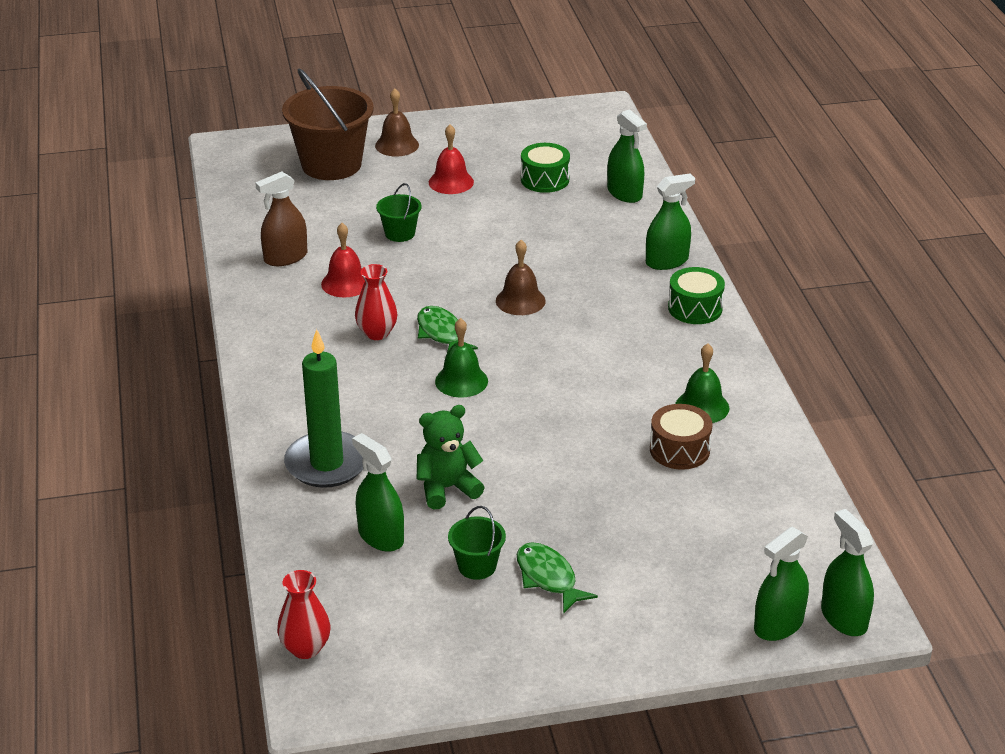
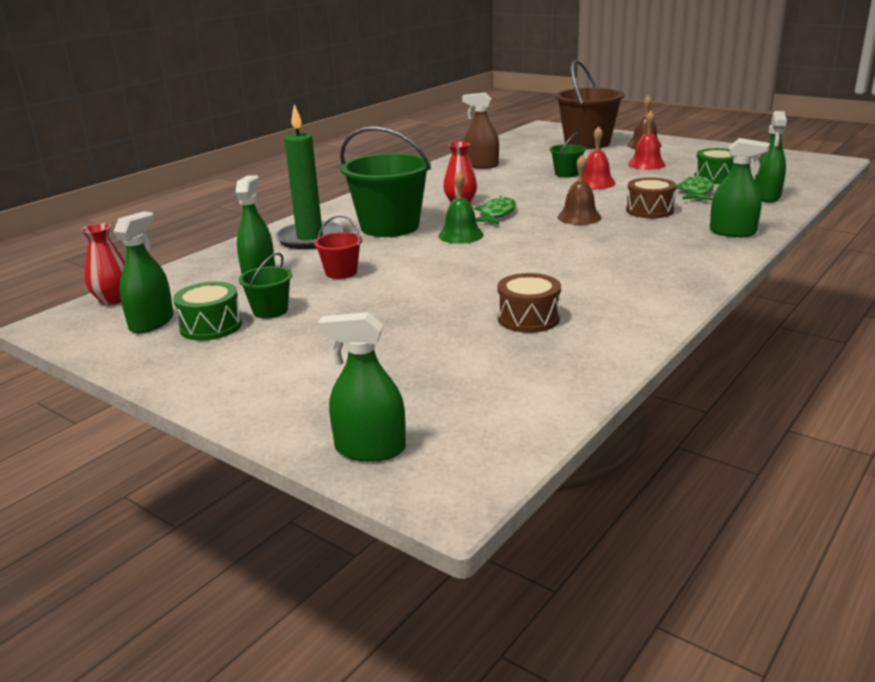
camera: 50 degrees right, 10 degrees down
(345, 283) = (490, 182): red bell -> red bell (595, 183)
(373, 404) = (390, 227): none -> green bucket
(447, 488) = (341, 272): green teddy bear -> red bucket
(548, 578) = (292, 336): green fish -> green fish (696, 192)
(563, 261) = (649, 210): none -> brown drum
(695, 308) = (705, 259): green drum -> green drum (211, 326)
(702, 406) = (598, 305): green bell -> none
(844, 618) = (431, 479): green spray bottle -> green spray bottle (151, 322)

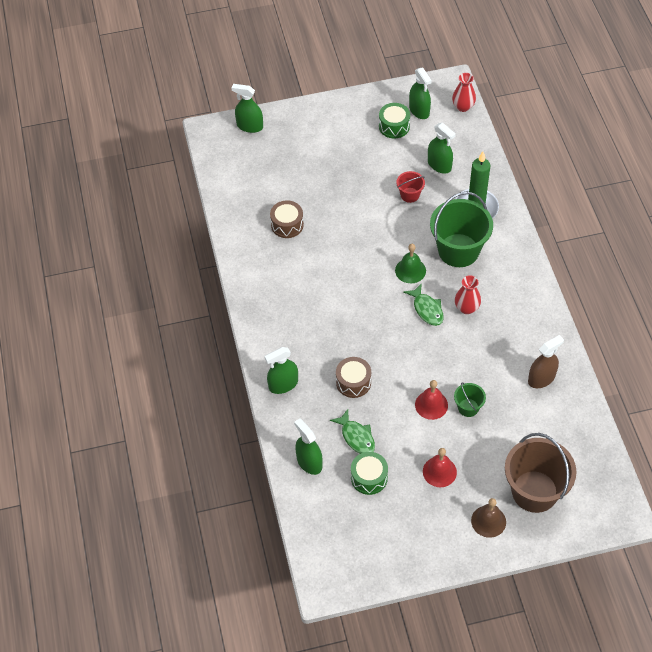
camera: 130 degrees right, 30 degrees up
(270, 310) = (390, 150): green bucket -> none
(370, 449) = (250, 126): green spray bottle -> green spray bottle turned 120 degrees counterclockwise
(579, 217) = (380, 341): brown bell -> none

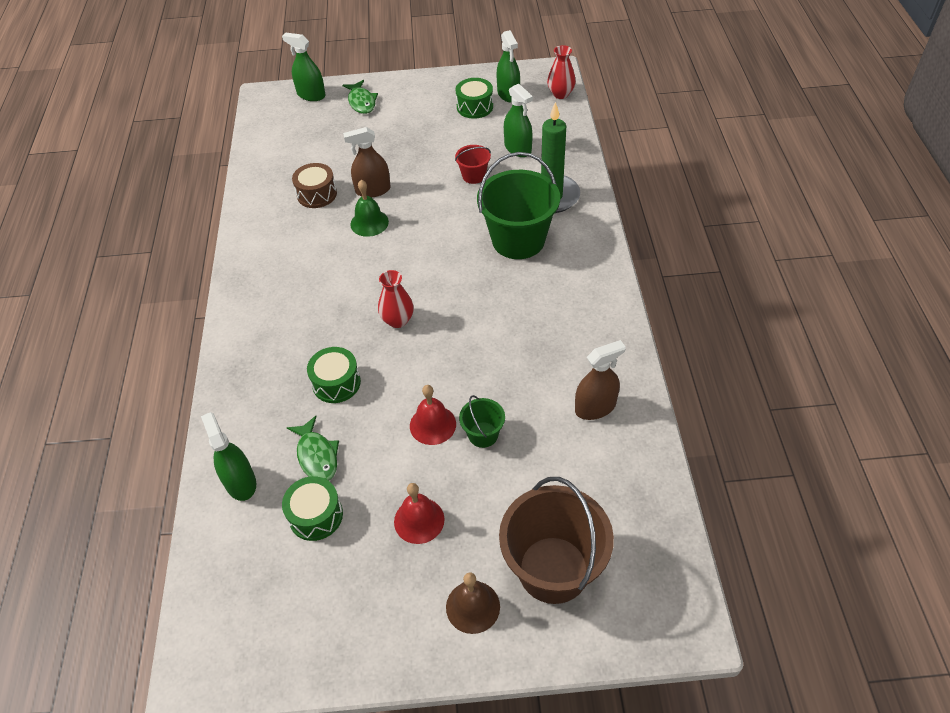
camera: 10 degrees right, 5 degrees down
(283, 384) = (244, 375): green spray bottle -> none
(332, 216) = (373, 190): none -> brown spray bottle
(353, 382) = (336, 383): brown drum -> green drum
(410, 270) = (451, 257): green bell -> green bell (369, 223)
(427, 309) = (460, 303): green fish -> green fish (361, 102)
(466, 308) = (512, 307): red vase -> red vase (397, 320)

